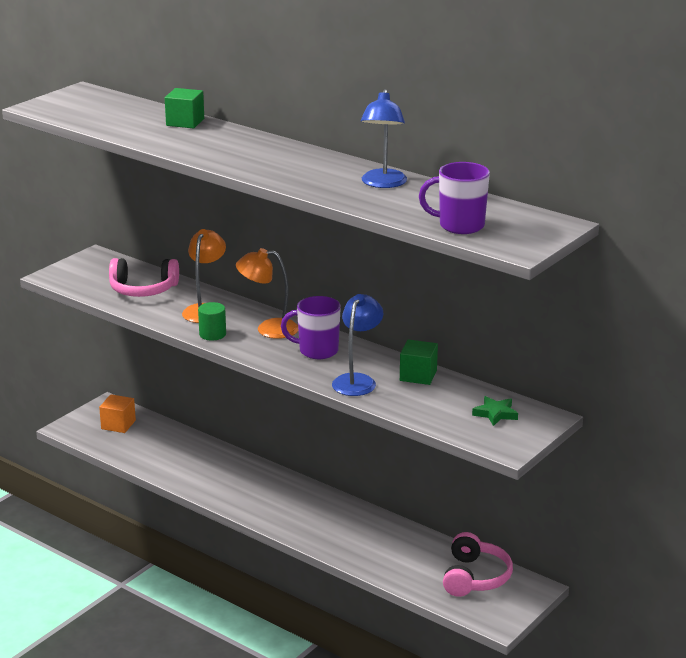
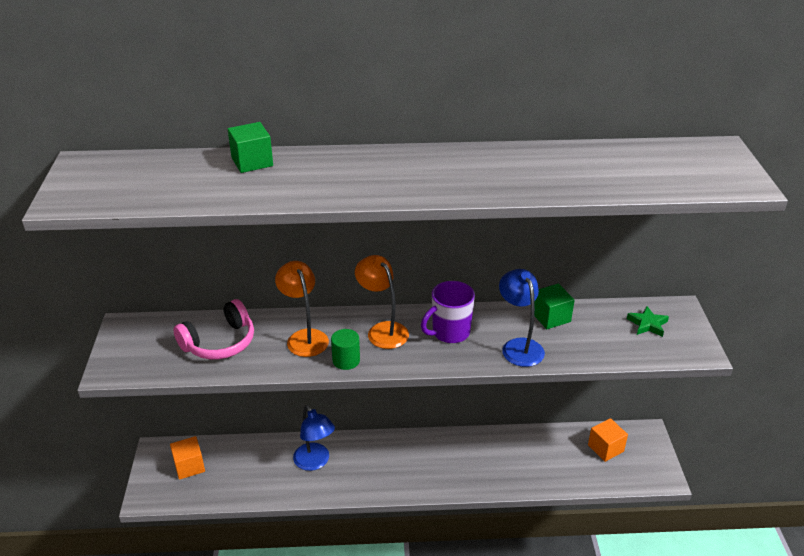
camera: 40 degrees left, 10 degrees up
(268, 329) = (383, 330): orange lamp -> orange lamp turned 90 degrees clockwise
(383, 183) = (536, 161): blue lamp -> blue lamp (315, 462)
(460, 226) = (668, 180): purple mug -> none
(475, 577) = (605, 448): pink headphones -> orange cube

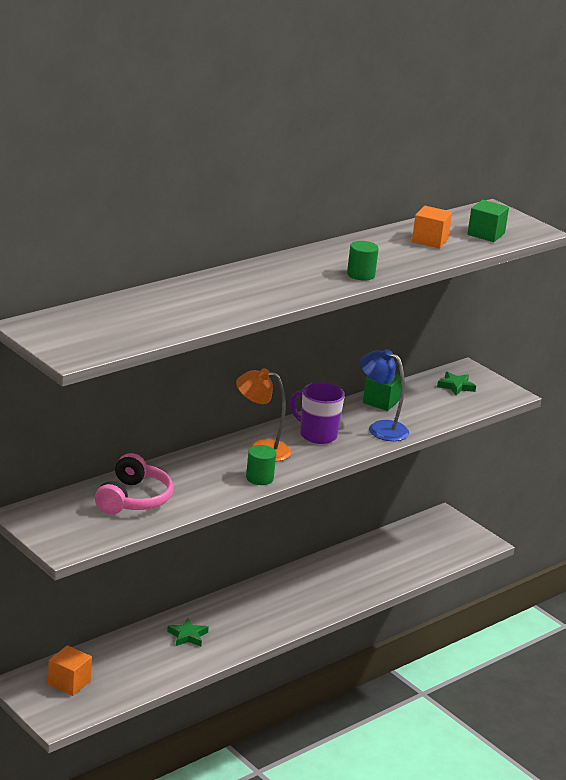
camera: 40 degrees left, 10 degrees down
(252, 162) = (174, 292): green cube -> green cube (486, 234)
(304, 337) = (202, 473): orange lamp -> none
(315, 462) = (187, 636): blue lamp -> green star
(449, 333) = (317, 435): purple mug -> purple mug turned 105 degrees clockwise
(462, 188) = (360, 275): none -> green cylinder
(605, 448) = (422, 538): orange cube -> orange cube (430, 240)

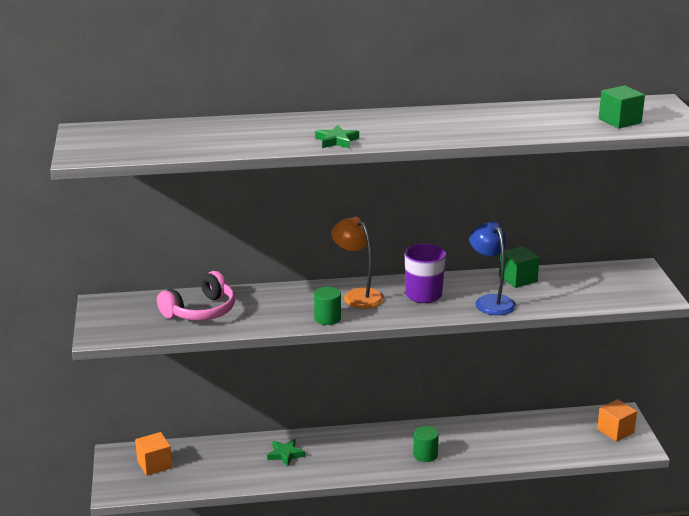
camera: 35 degrees right, 0 degrees up
(360, 275) = (436, 136): green cylinder -> green cylinder (425, 455)
(430, 240) = (551, 118): orange cube -> orange cube (615, 431)
(456, 386) = (610, 280): green star -> green star (336, 141)

